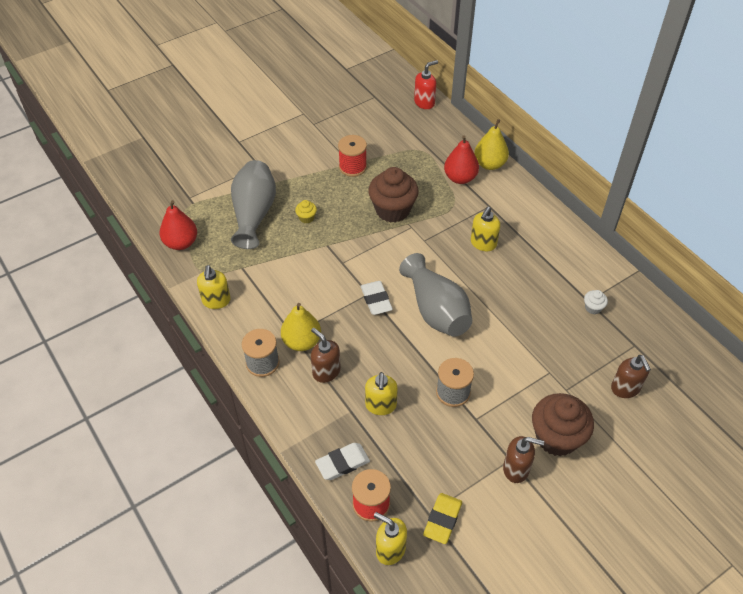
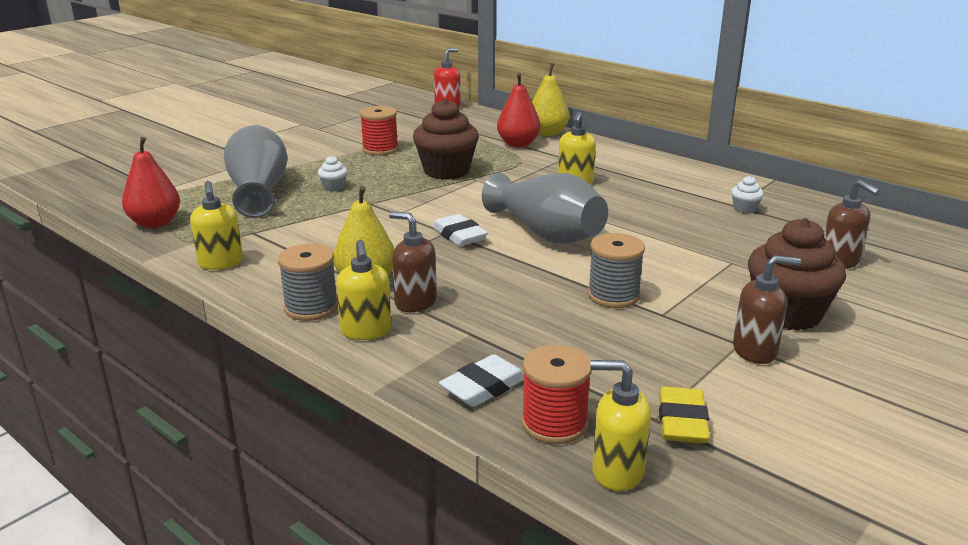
camera: 15 degrees left, 25 degrees down
(306, 218) = (334, 187): yellow cupcake -> white cupcake
(381, 405) = (514, 321): yellow soap dispenser -> yellow soap dispenser (366, 331)

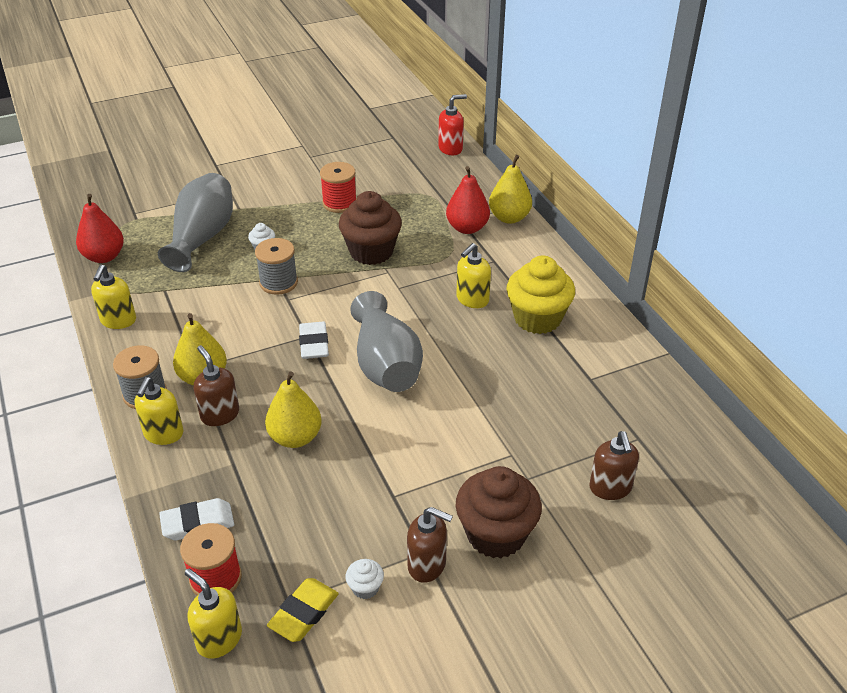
camera: 25 degrees right, 15 degrees up
(515, 299) = (295, 437): none -> yellow pear
(613, 295) = (374, 460): grey spool -> grey spool (278, 282)
(645, 181) = (537, 318): none -> yellow cupcake
(744, 209) = (593, 387): white cupcake -> white cupcake (365, 588)

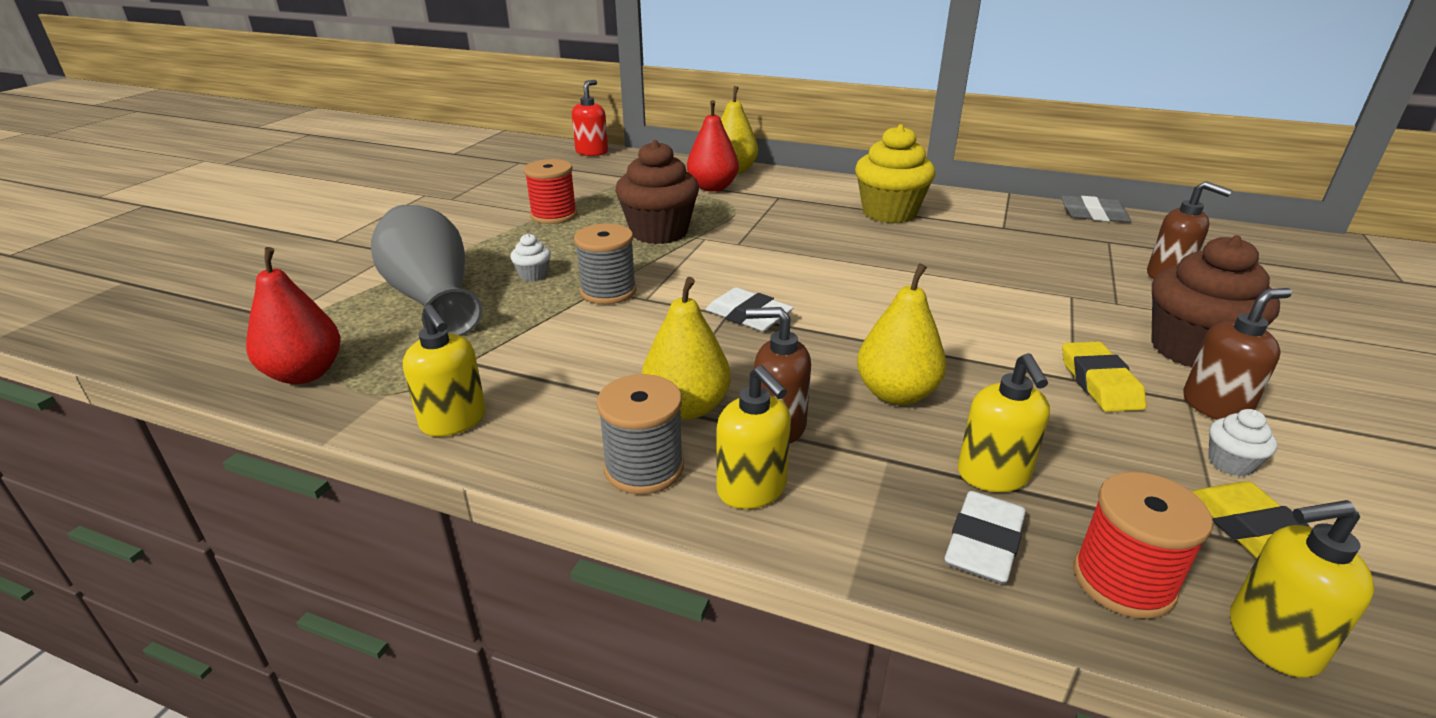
camera: 45 degrees left, 10 degrees down
(385, 364) = (847, 295): grey vase -> none
(400, 508) = (1099, 383): none -> yellow eraser
(472, 299) = (816, 224): yellow soap dispenser -> yellow soap dispenser (993, 475)
(684, 412) = (1093, 215): none -> grey eraser

